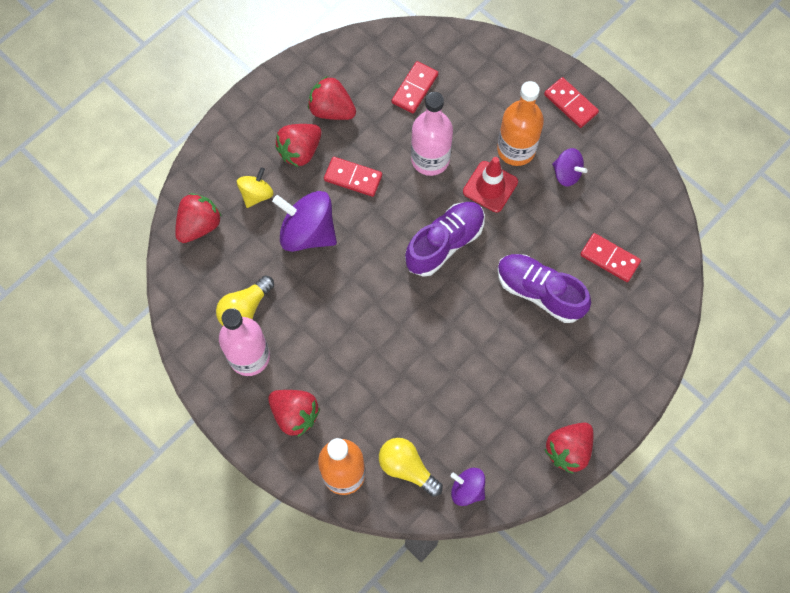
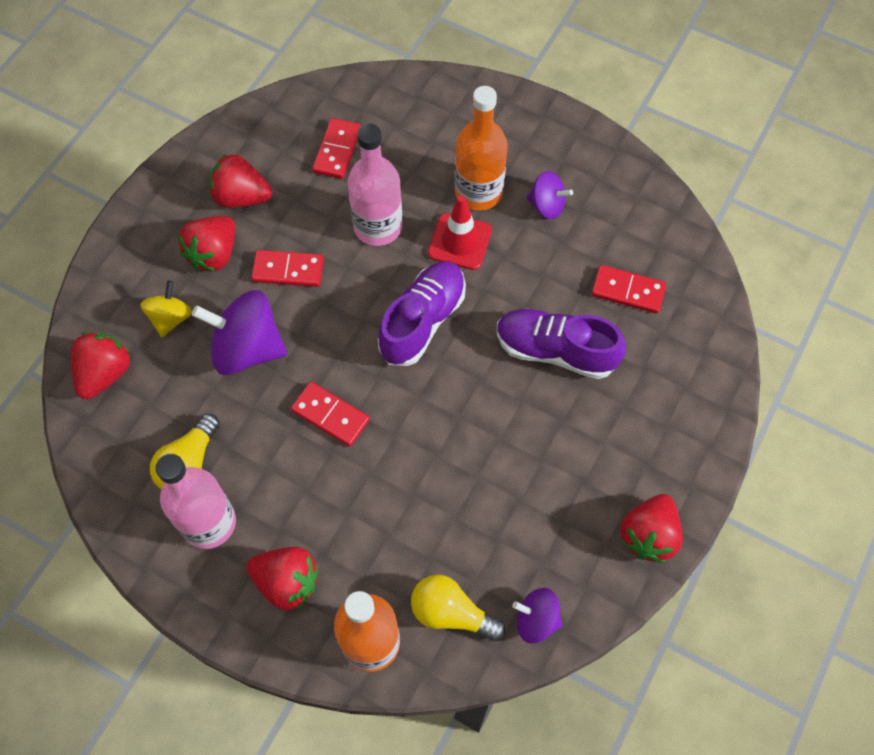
camera: 15 degrees left, 5 degrees down
(570, 104) = (528, 126): red domino -> red domino (330, 415)

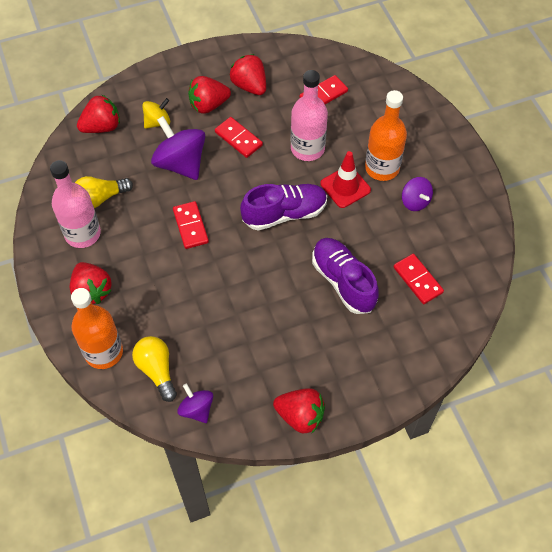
camera: 40 degrees right, 5 degrees down
(648, 535) = (300, 416): red strawberry -> red strawberry turned 135 degrees counterclockwise

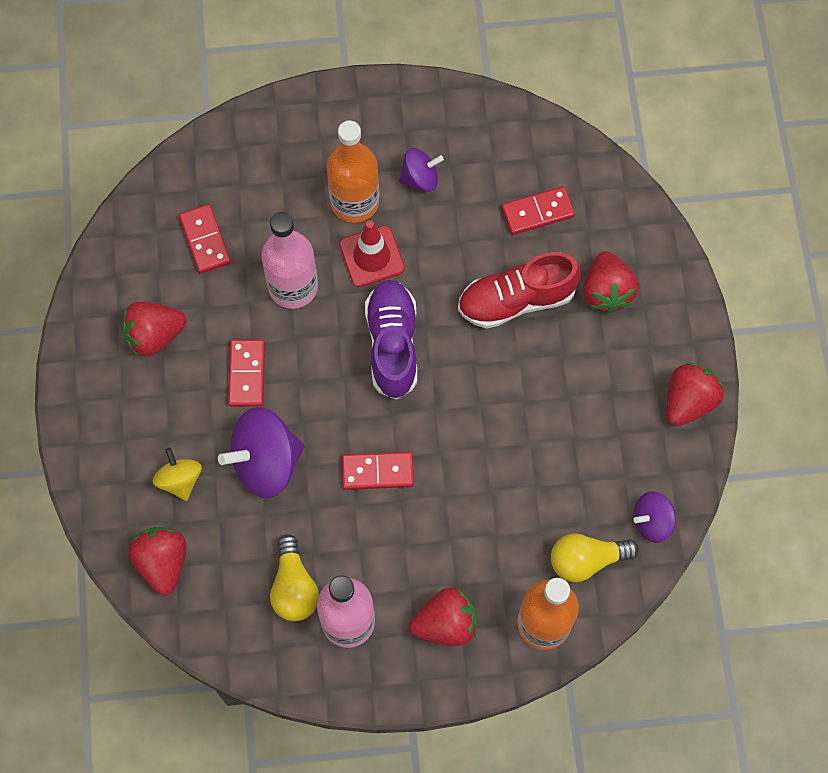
camera: 75 degrees left, 10 degrees up
(208, 105) = (171, 401): red strawberry -> red strawberry (606, 291)
(238, 139) = (247, 374): red domino -> red domino turned 60 degrees counterclockwise
(343, 281) = (516, 300): purple shoe -> red shoe

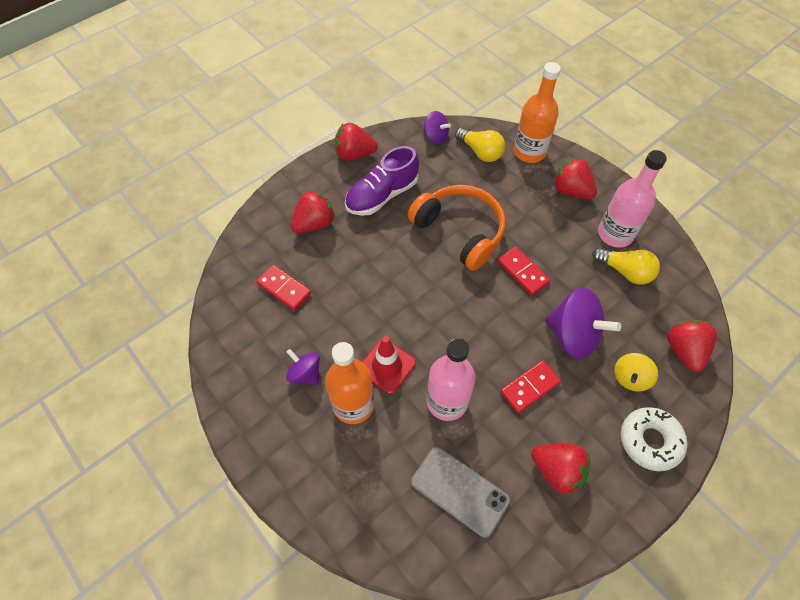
camera: 125 degrees left, 10 degrees down
(111, 442) = (650, 441): none -> white donut
(162, 563) = (684, 350): red strawberry -> red strawberry turned 135 degrees clockwise
(205, 240) = (460, 491): red domino -> grey phone
(294, 587) = (625, 271): yellow light bulb -> yellow light bulb turned 75 degrees clockwise
(392, 345) = (438, 314): purple shoe -> purple shoe (382, 195)
(481, 443) = (459, 231): none -> orange headphones
(516, 300) = (355, 265): red shoe -> none

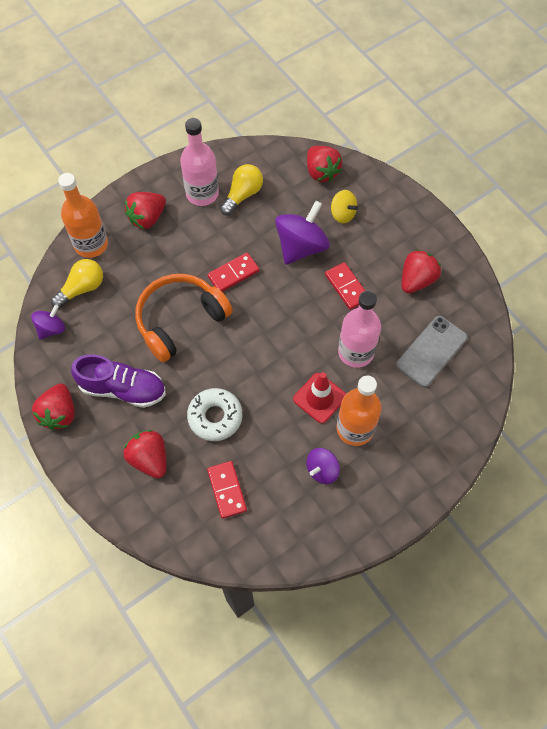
camera: 85 degrees left, 5 degrees up
(284, 288) = (226, 490): red domino -> red domino turned 60 degrees counterclockwise
(382, 195) = (123, 388): purple shoe -> purple shoe turned 45 degrees counterclockwise
(650, 441) = (395, 213): white donut -> white donut (215, 417)
(684, 350) = (321, 172): red strawberry -> red strawberry turned 120 degrees counterclockwise

